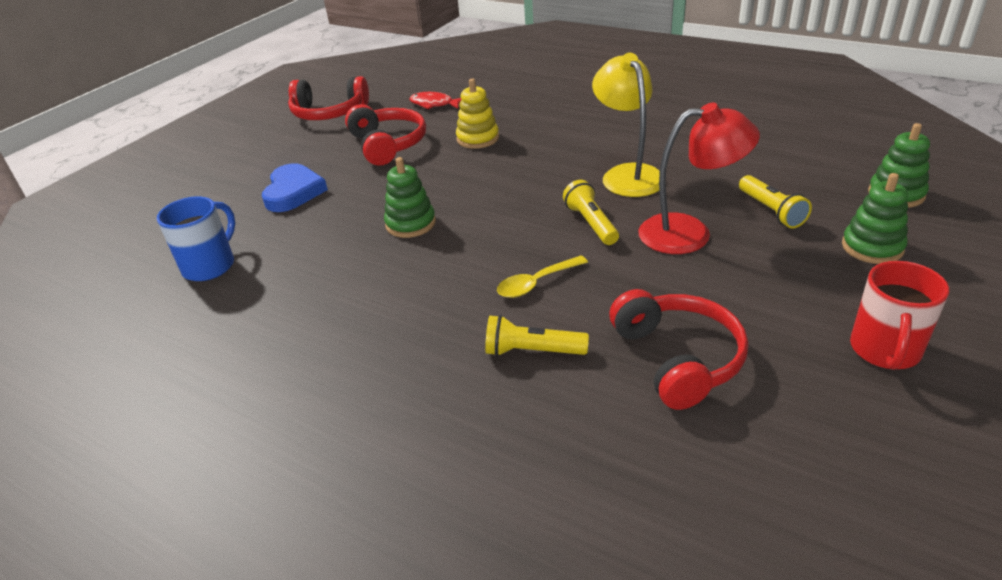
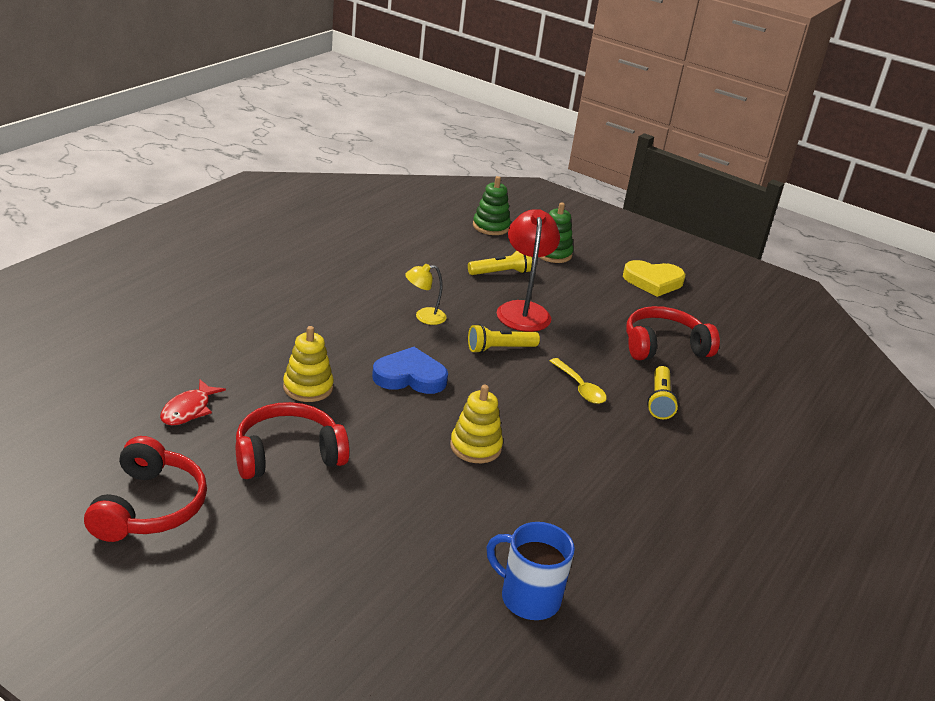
camera: 95 degrees left, 5 degrees down
(293, 192) = (380, 536): blue heart -> blue heart (410, 376)
(410, 223) = (475, 447): green stacking toy -> yellow stacking toy
(627, 174) = (424, 317): yellow lamp -> yellow lamp, size x0.54
(885, 351) = (653, 281): red mug -> yellow heart

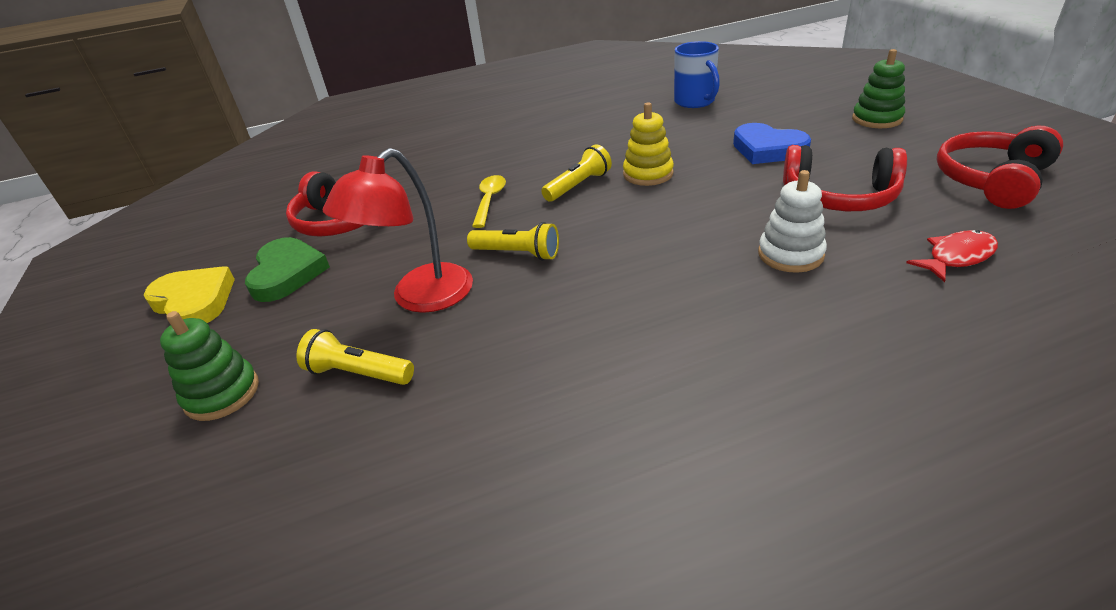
camera: 135 degrees left, 5 degrees up
(308, 387) = (790, 254): yellow stacking toy -> white stacking toy
(410, 376) = (656, 243): blue heart -> blue heart (767, 149)
(424, 317) = (563, 319): yellow lamp -> none
(491, 226) = (202, 512): green stacking toy -> green stacking toy (877, 119)
(630, 306) = (287, 273): none -> green heart
(659, 401) = (436, 178): yellow flashlight -> yellow flashlight (578, 186)

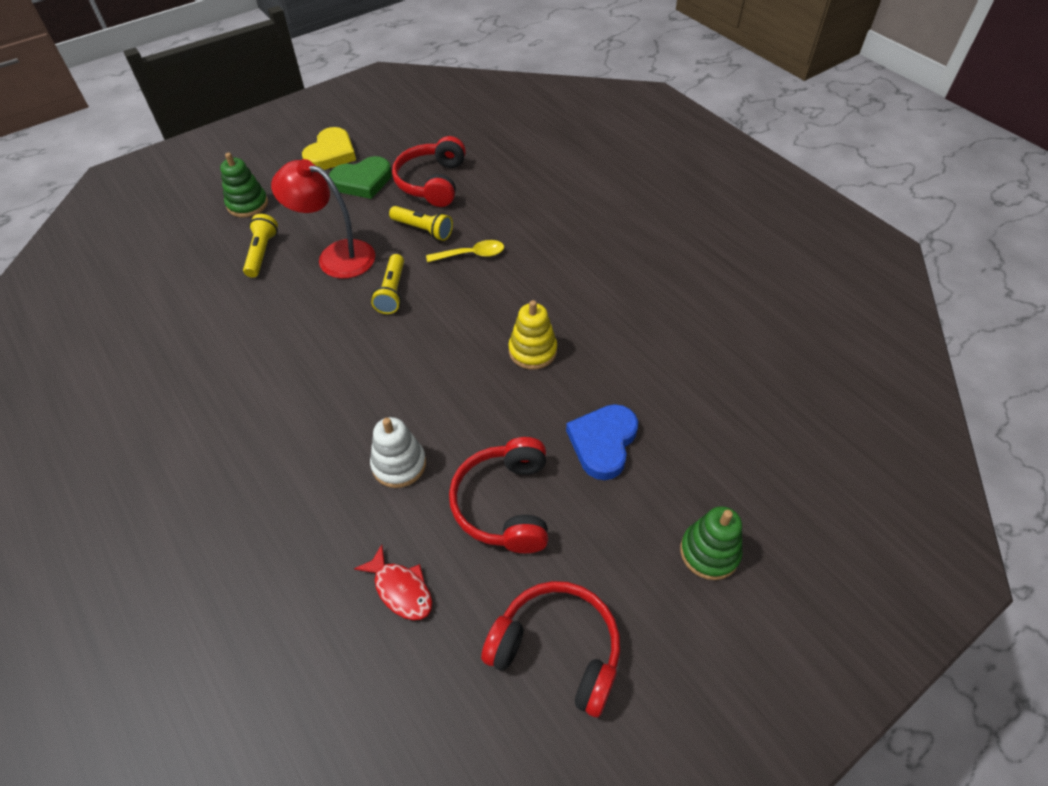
camera: 70 degrees right, 15 degrees up
(578, 186) = (503, 305): yellow flashlight -> yellow flashlight (423, 230)
(695, 101) = (722, 369): blue mug -> none

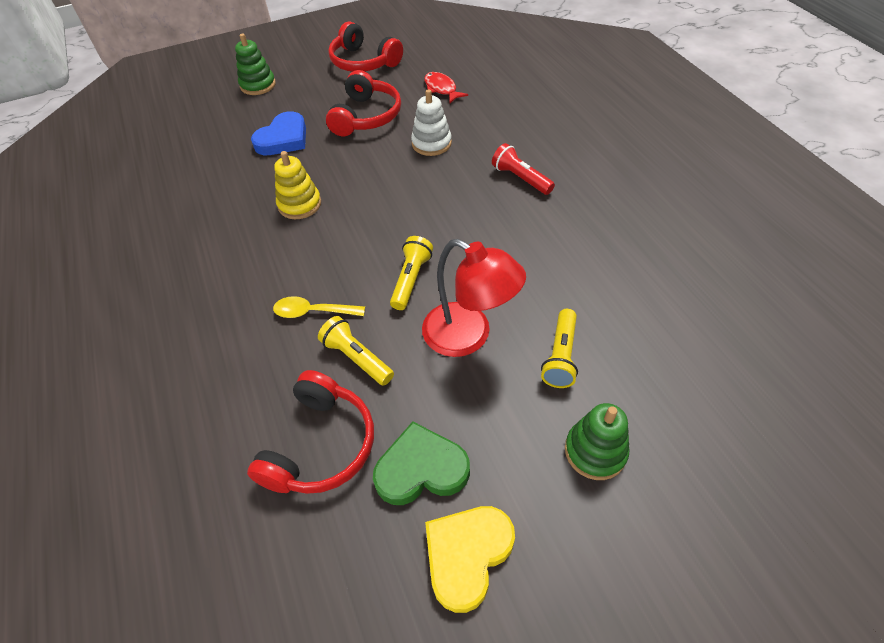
camera: 165 degrees left, 0 degrees up
(281, 423) = (521, 178): none -> red flashlight

